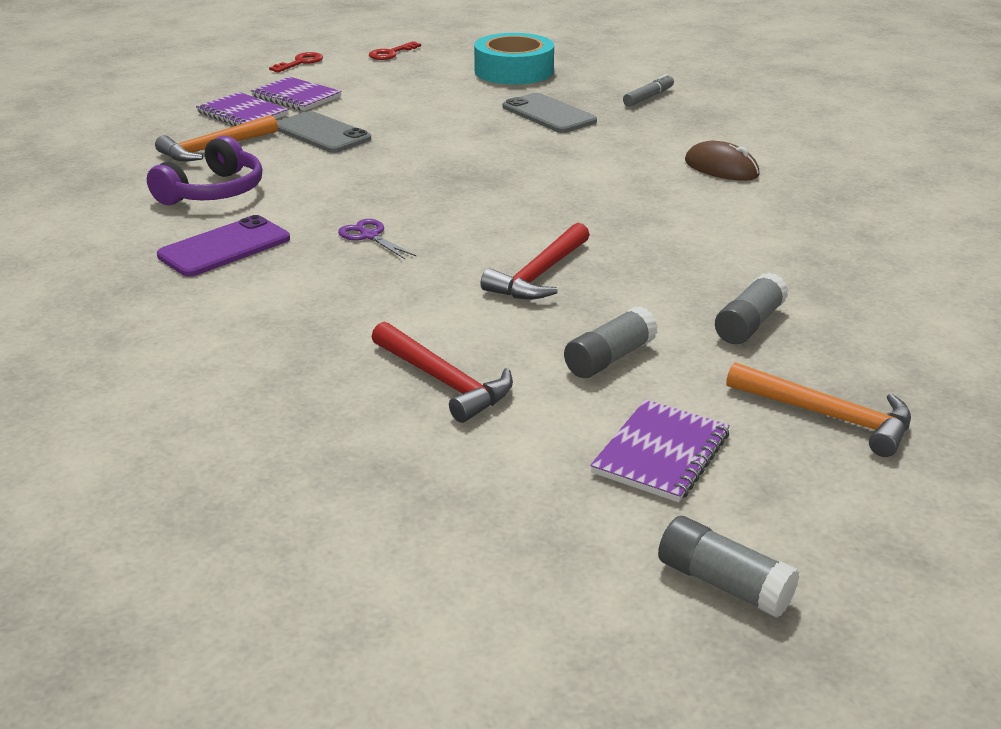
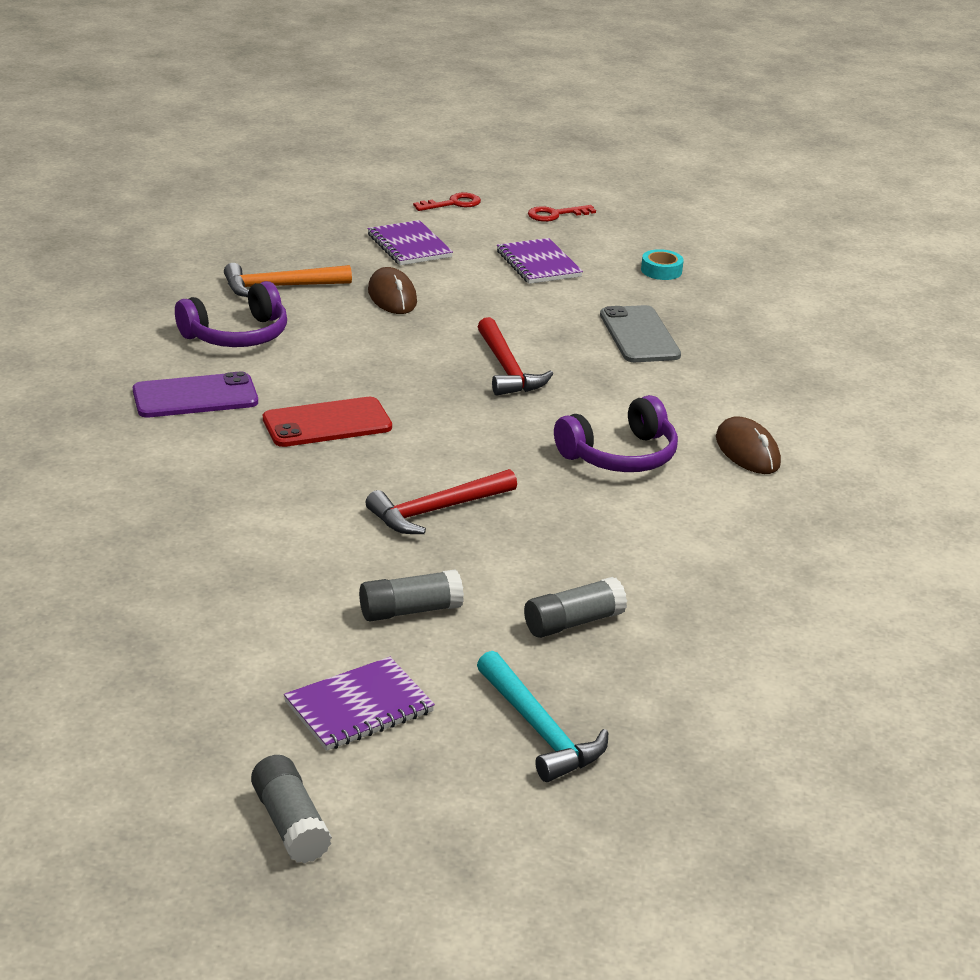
camera: 25 degrees right, 0 degrees up
(242, 114) = (340, 253): purple notebook -> purple notebook (538, 264)
(321, 133) = (392, 296): grey phone -> brown mouse
(369, 236) = (327, 423): purple scissors -> red phone
(444, 381) = (251, 583): red hammer -> red hammer (507, 369)
(514, 71) = (661, 271): turquoise tape -> turquoise tape, size x0.45
(635, 196) = (620, 456): none -> purple headphones
(648, 97) = (771, 343): grey marker -> none
(828, 416) = (539, 729): orange hammer -> turquoise hammer

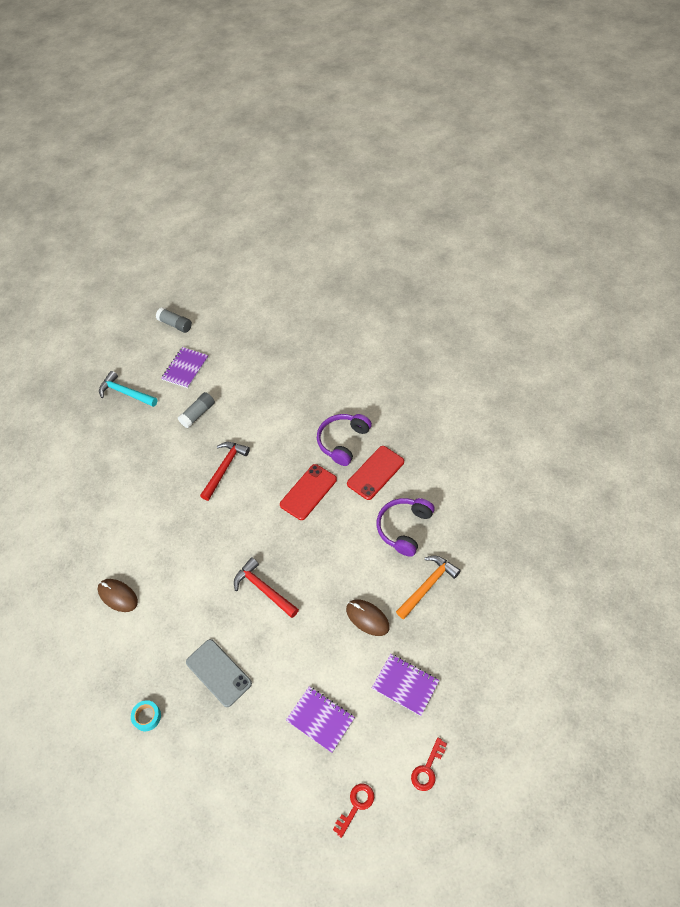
camera: 155 degrees right, 25 degrees up
(195, 396) = (375, 473): purple phone -> red phone
(573, 622) = (139, 443): grey glue stick -> none
(620, 456) = (173, 553): purple headphones -> purple headphones (343, 441)
(661, 271) = (246, 768): turquoise tape -> turquoise tape (147, 717)

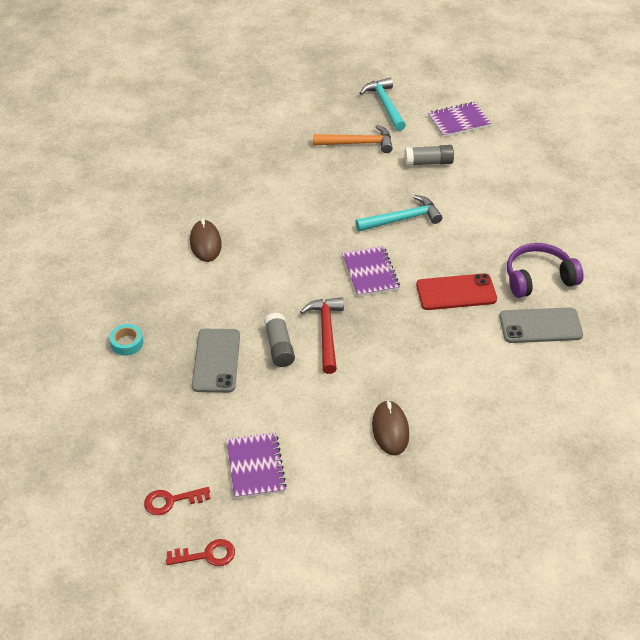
camera: 40 degrees right, 10 degrees down
(175, 324) = (490, 82): grey glue stick -> grey glue stick (279, 347)
(224, 468) = (402, 219): red hammer -> turquoise hammer
(375, 473) = (540, 326): red phone -> grey phone
(404, 528) = (513, 390): purple headphones -> none
(405, 685) = (361, 509): purple notebook -> purple notebook (370, 273)
(427, 769) = (300, 588): red key -> red key (171, 501)
(428, 585) = (479, 453): orange hammer -> orange hammer (358, 143)

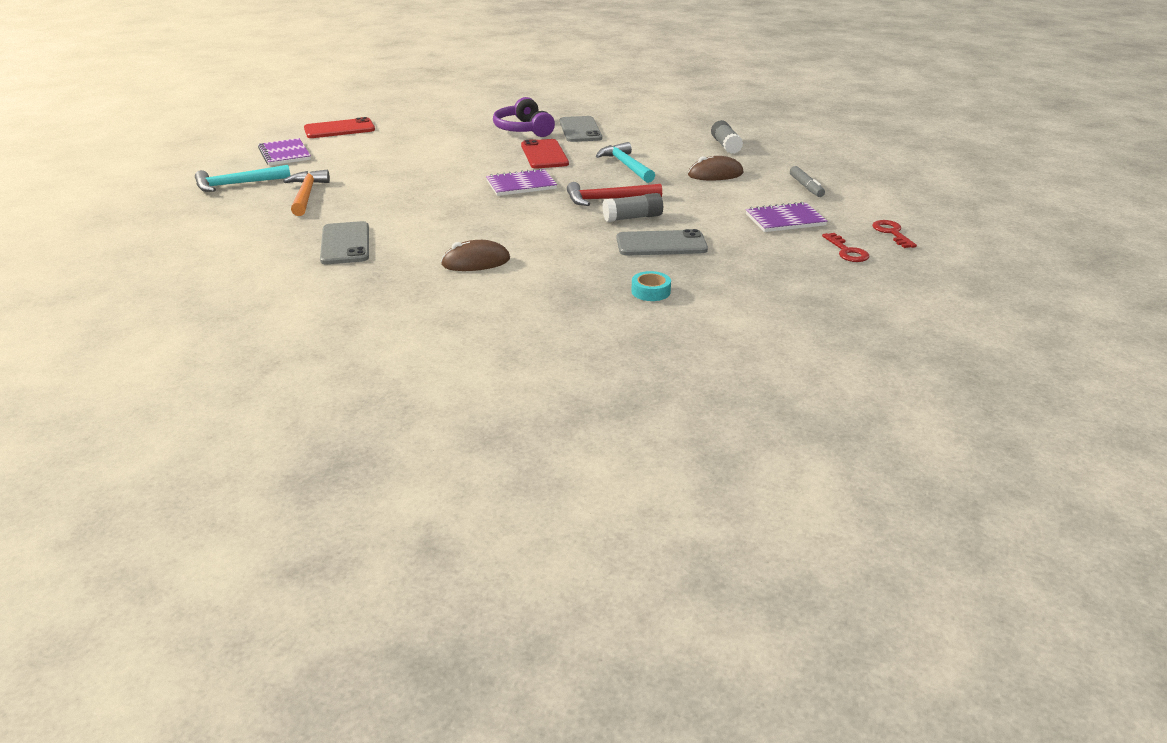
camera: 95 degrees left, 15 degrees down
(254, 172) = (345, 244): none -> grey phone
(345, 508) = (806, 187): none -> grey marker
(402, 219) = (440, 174): turquoise hammer -> turquoise hammer (626, 166)
(428, 162) = (351, 165): grey glue stick -> grey glue stick (725, 146)
(531, 147) = (339, 129): none -> red phone

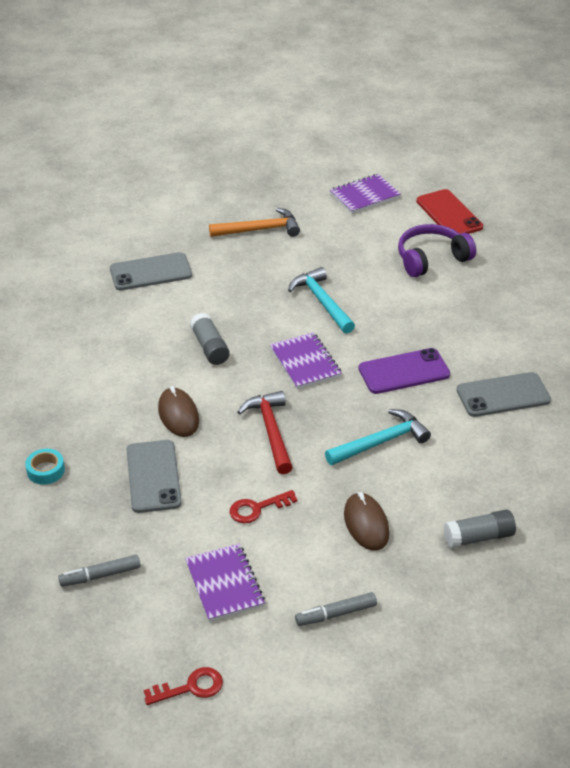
camera: 85 degrees right, 10 degrees up
(237, 184) = (280, 187): turquoise hammer -> turquoise hammer (322, 302)
(476, 262) = (112, 353): brown mouse -> brown mouse (178, 415)
(523, 129) = (489, 347): purple headphones -> purple headphones (431, 258)
(544, 155) = (404, 371): red phone -> purple phone
(633, 218) = (221, 453): grey glue stick -> grey glue stick (210, 347)
(785, 265) = (100, 575): none -> grey marker
(847, 251) = (136, 635): red key -> red key (257, 508)

